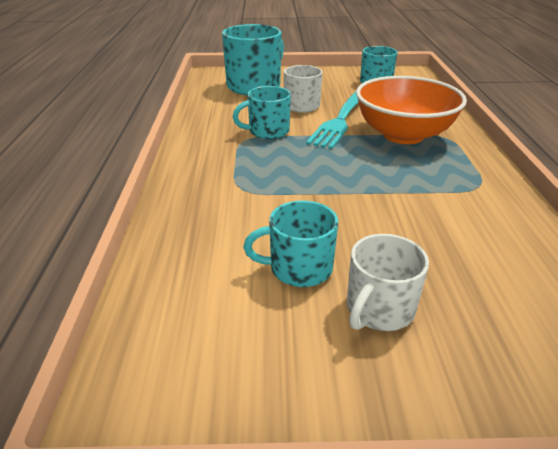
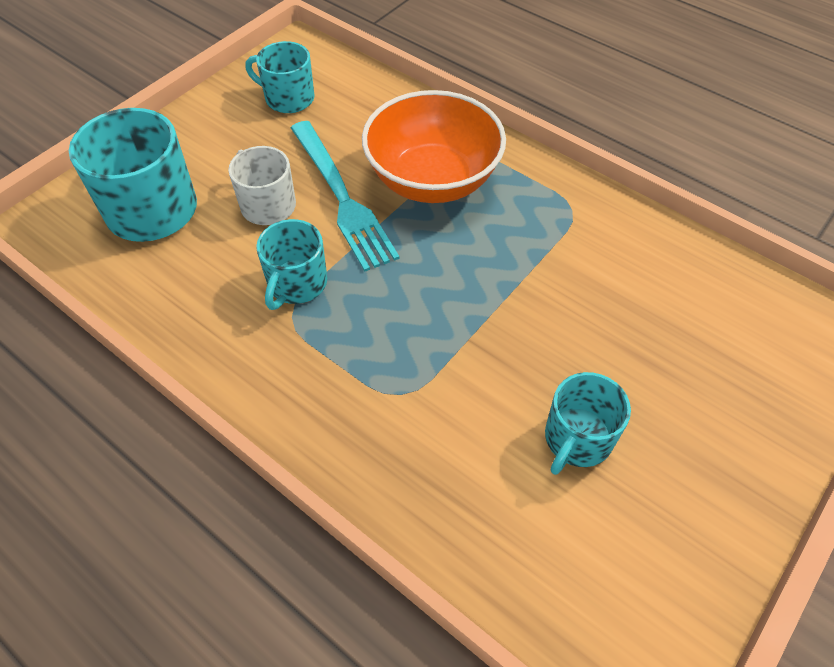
camera: 50 degrees left, 20 degrees up
(379, 309) = (671, 421): white mug -> none

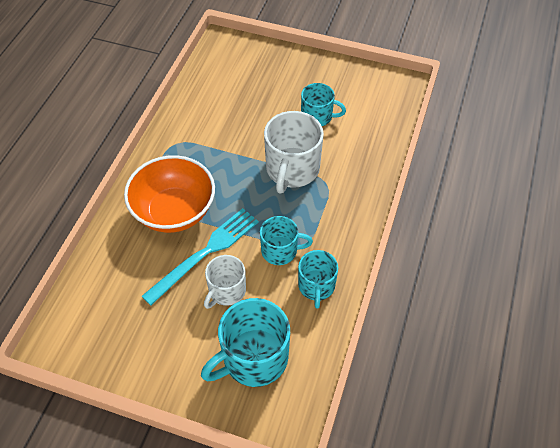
camera: 110 degrees left, 0 degrees up
(288, 98) = (116, 323): turquoise mug -> turquoise mug (316, 286)
(454, 350) = (292, 169): none -> white mug

